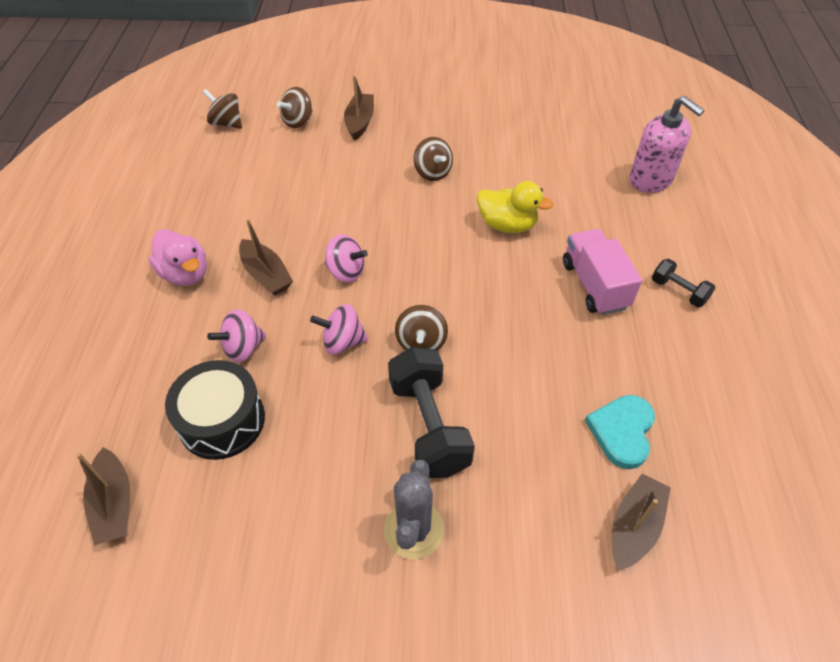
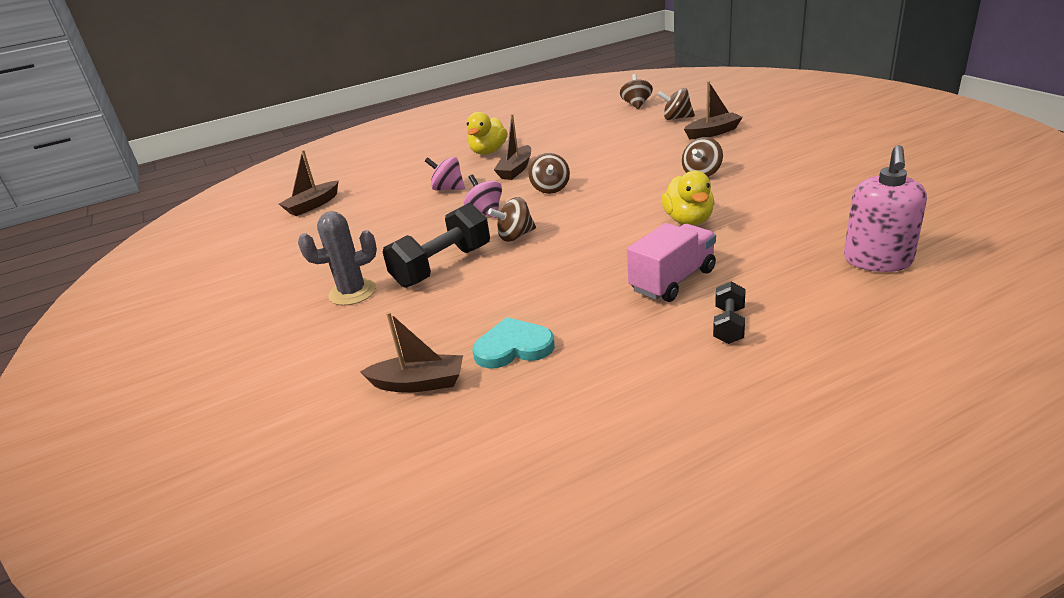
camera: 65 degrees right, 20 degrees down
(185, 274) = (488, 152): pink duck -> yellow duck
(222, 420) = (388, 206): black drum -> none
(346, 272) = (550, 189): pink spinning top -> brown spinning top

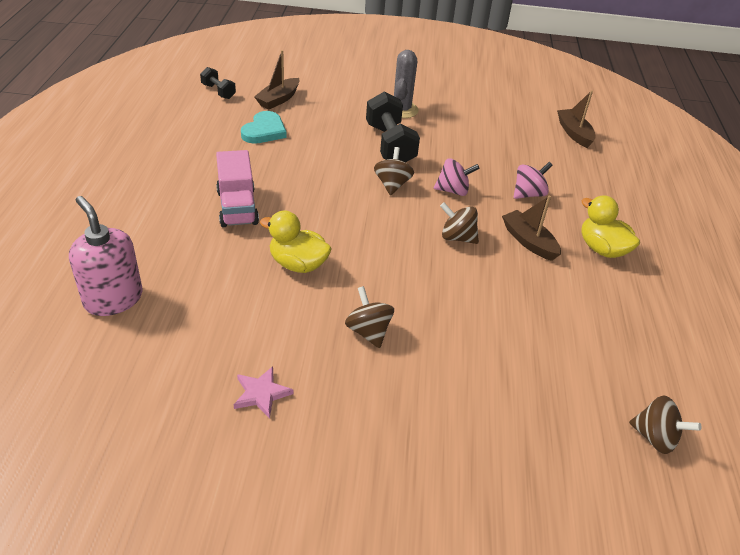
camera: 115 degrees right, 10 degrees up
(676, 118) = (554, 432): brown spinning top -> none
(713, 132) = (464, 422): brown boat -> none
(729, 325) = (167, 197): black dumbbell -> black dumbbell (218, 91)
(813, 175) = (261, 393): none -> pink star

